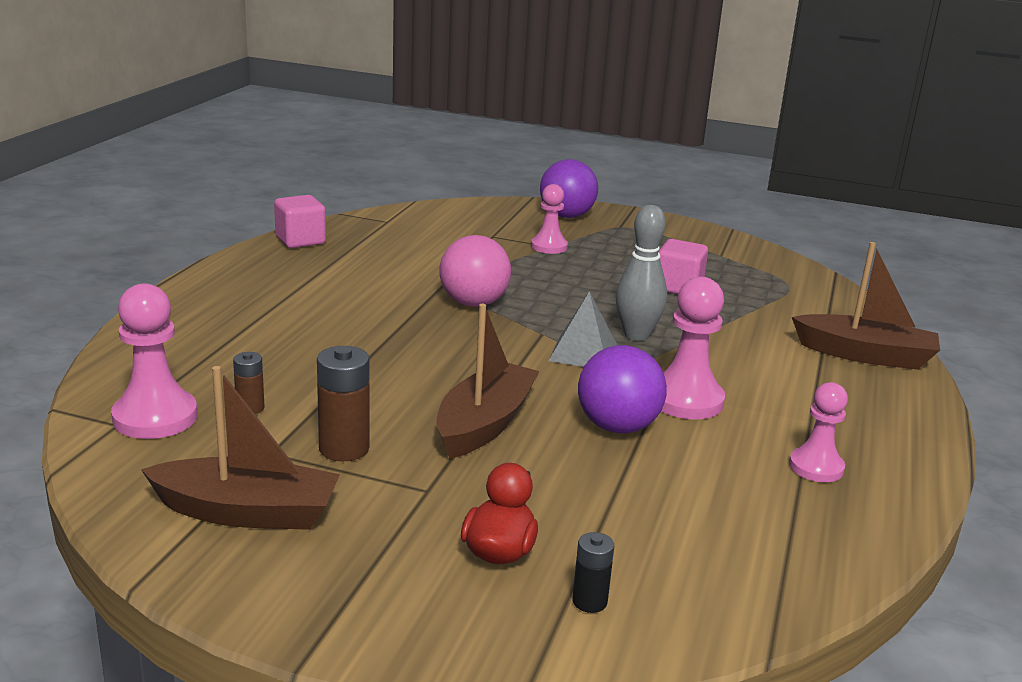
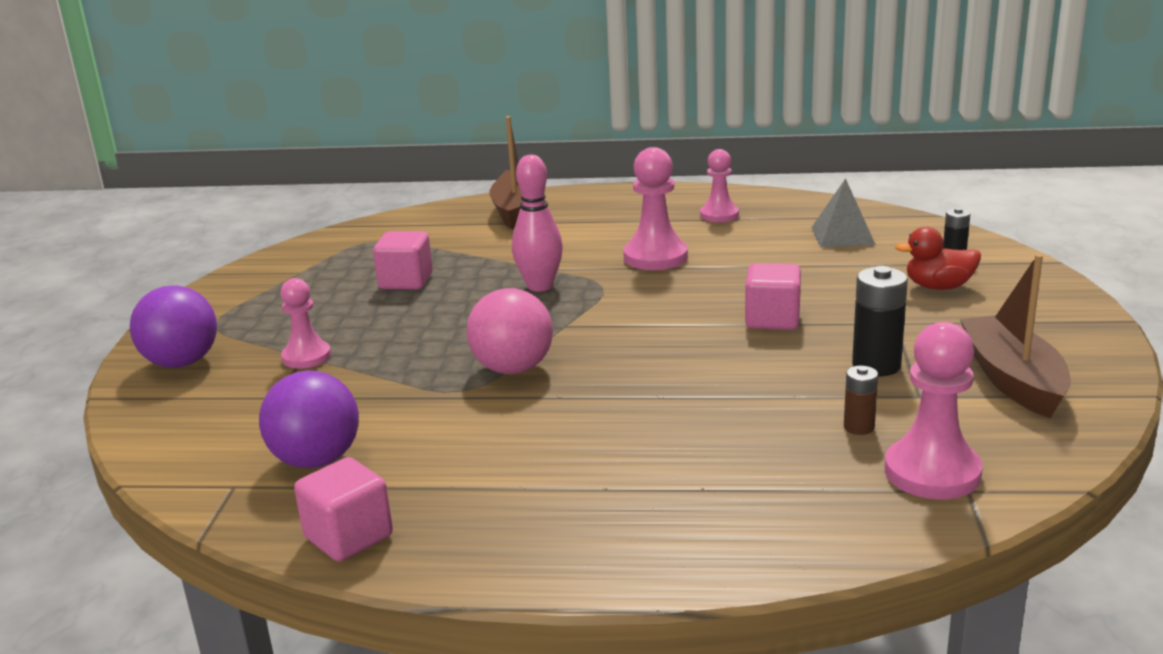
camera: 100 degrees left, 0 degrees up
(344, 448) = (876, 365): brown battery -> black battery
(484, 424) = (772, 319): brown boat -> pink cube
(583, 352) = (596, 302): grey pyramid -> grey pyramid (842, 236)
(617, 427) = (725, 274): purple ball -> purple ball (316, 460)
(636, 335) = (540, 286): grey bowling pin -> pink bowling pin

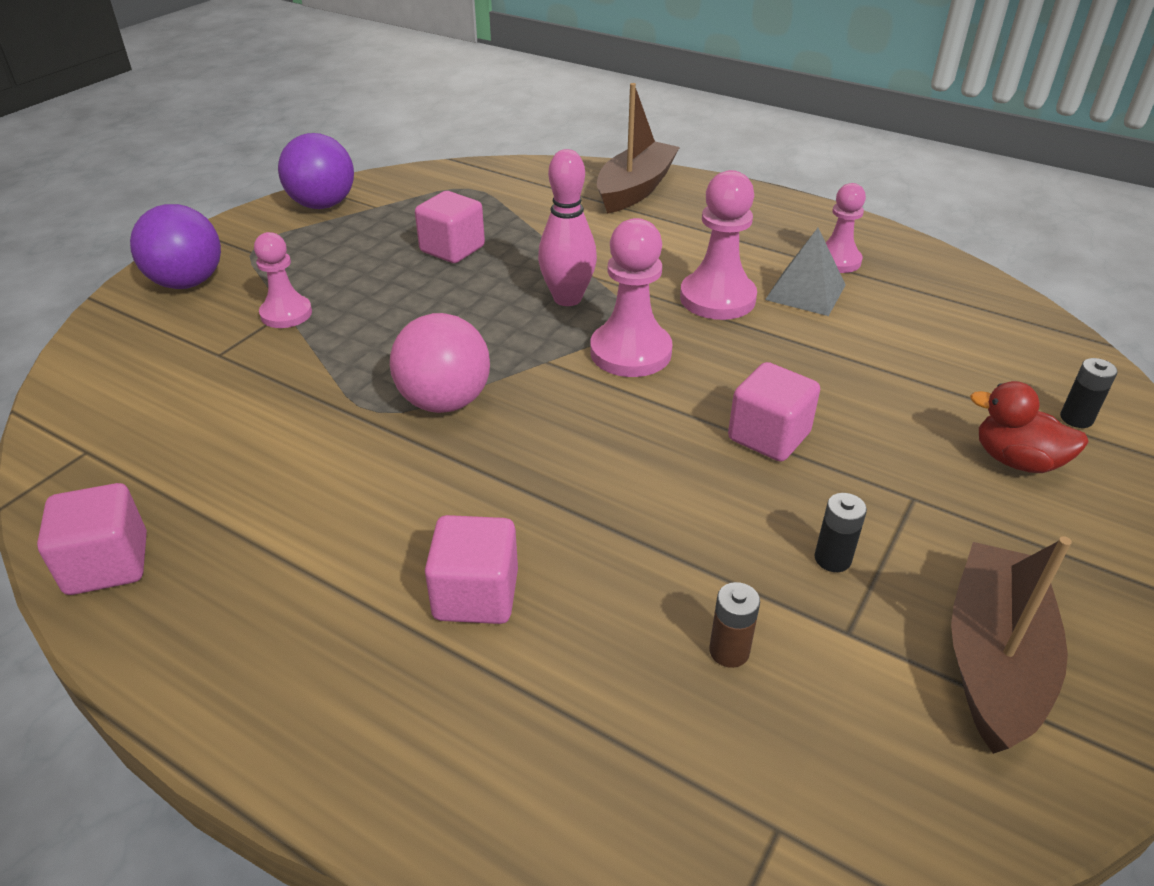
camera: 25 degrees right, 15 degrees up
(316, 460) = (175, 450): purple ball -> purple ball (323, 205)
(662, 457) = (476, 595): none -> pink cube
(842, 236) = (957, 337): grey pyramid -> grey pyramid (805, 292)
(876, 365) = (832, 559): black battery -> black battery, size x0.58
(932, 472) = (757, 773): pink pawn -> pink pawn (630, 352)

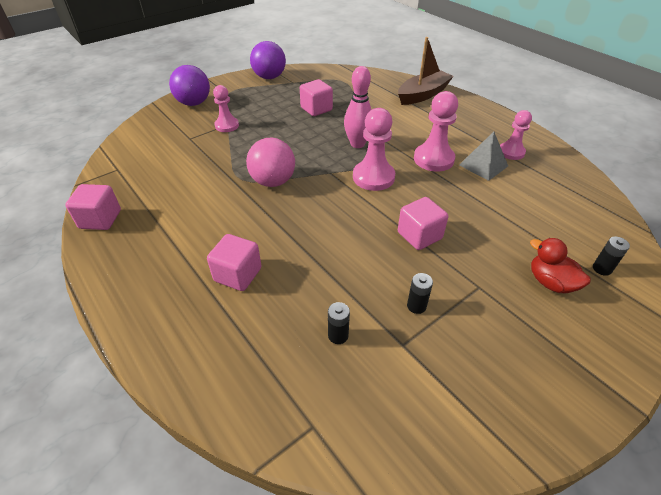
camera: 20 degrees right, 5 degrees up
(729, 651) = (338, 335): brown battery -> black battery
(993, 660) = (472, 382): brown boat -> none

